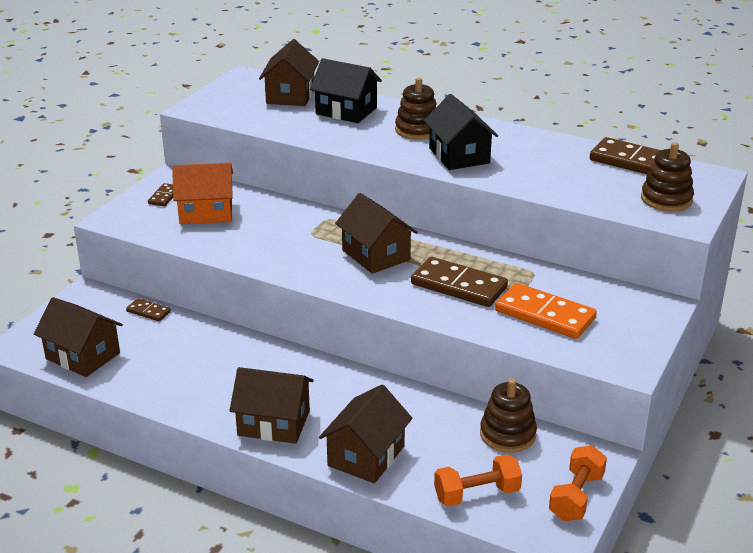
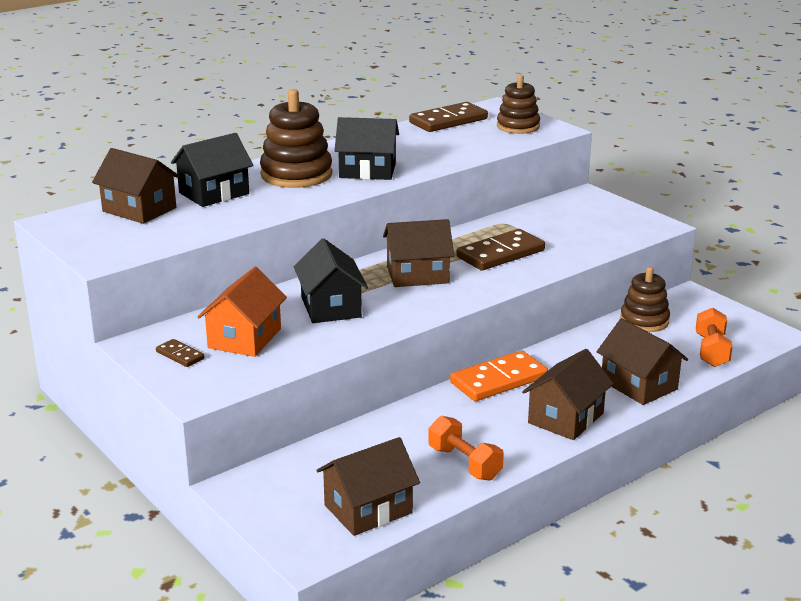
camera: 65 degrees left, 5 degrees down
(148, 312) = (314, 453): brown domino -> none
(283, 232) = (330, 307): none -> black house
(417, 130) = (296, 175): brown stacking toy -> brown stacking toy, size x1.50
(544, 315) = (570, 234): orange domino -> orange domino (499, 380)
(576, 497) = (732, 315): orange dumbbell -> orange dumbbell (464, 463)

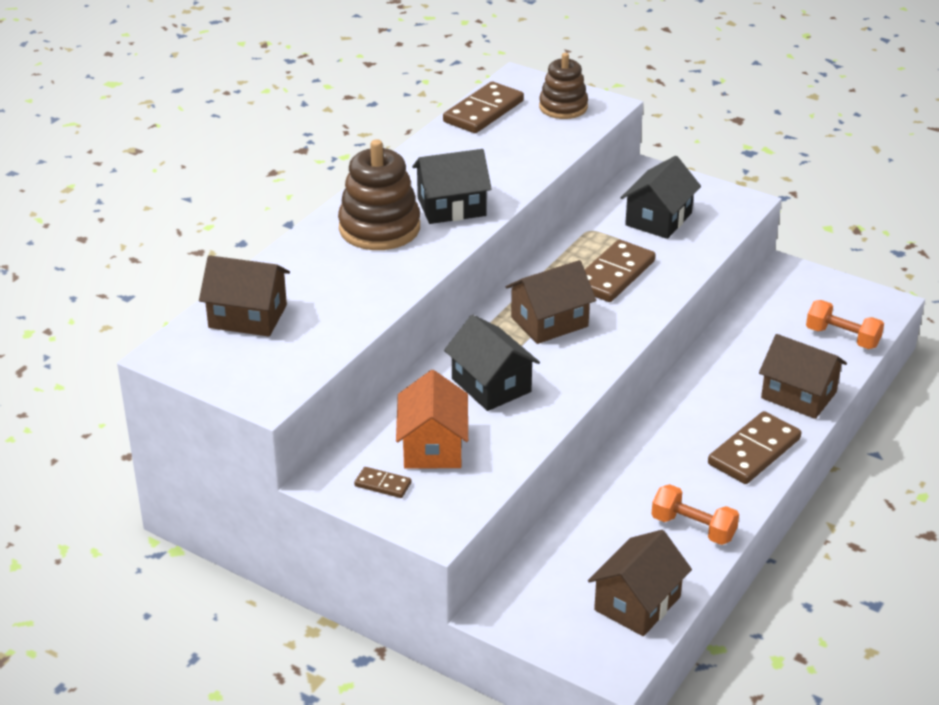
camera: 20 degrees left, 10 degrees up
(214, 193) = (311, 275): black house -> black house (658, 219)
(499, 380) = (666, 421): orange domino -> none
(565, 418) = (754, 451): brown house -> brown domino
(644, 321) = (761, 313): brown stacking toy -> none
(711, 351) = (842, 337): orange dumbbell -> orange dumbbell turned 45 degrees counterclockwise

